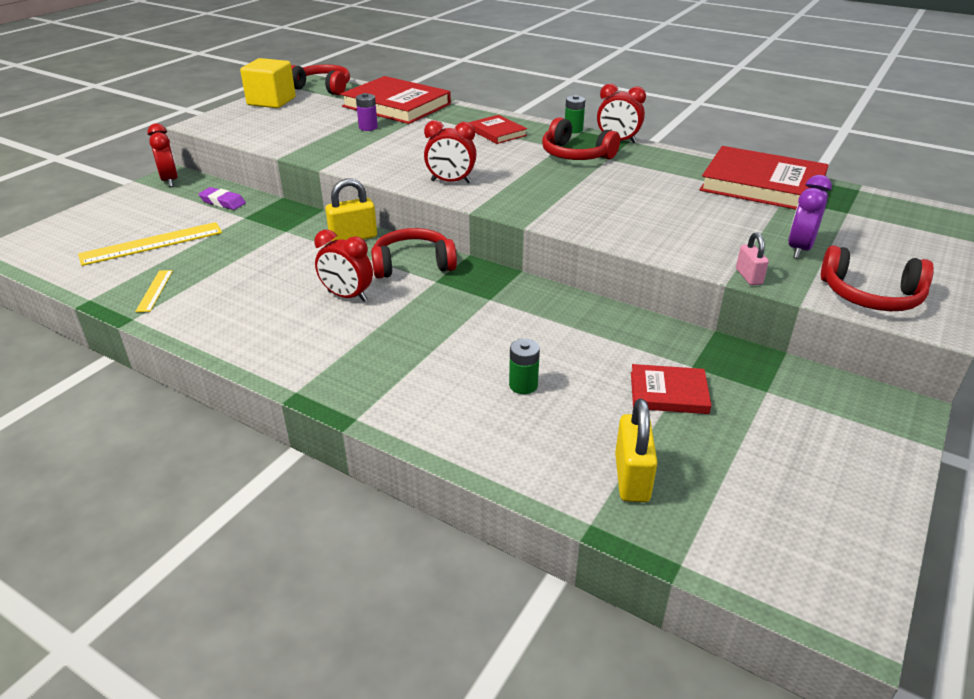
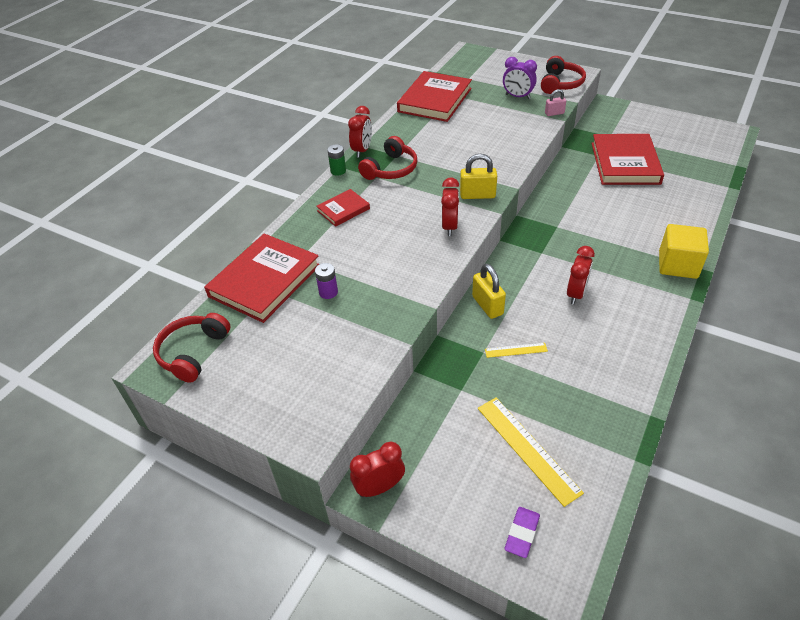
camera: 90 degrees left, 10 degrees up
(155, 290) = (606, 415): yellow ruler -> yellow ruler (516, 350)
(223, 202) = (430, 417): purple eraser -> purple eraser (522, 534)
(271, 101) = (235, 391): yellow cube -> yellow cube (678, 265)
(413, 264) = (522, 266): red headphones -> none
(523, 385) = (641, 209): green battery -> none
(632, 478) = (693, 175): yellow padlock -> yellow padlock (477, 195)
(668, 393) = (625, 163): red book -> red book, size x1.94

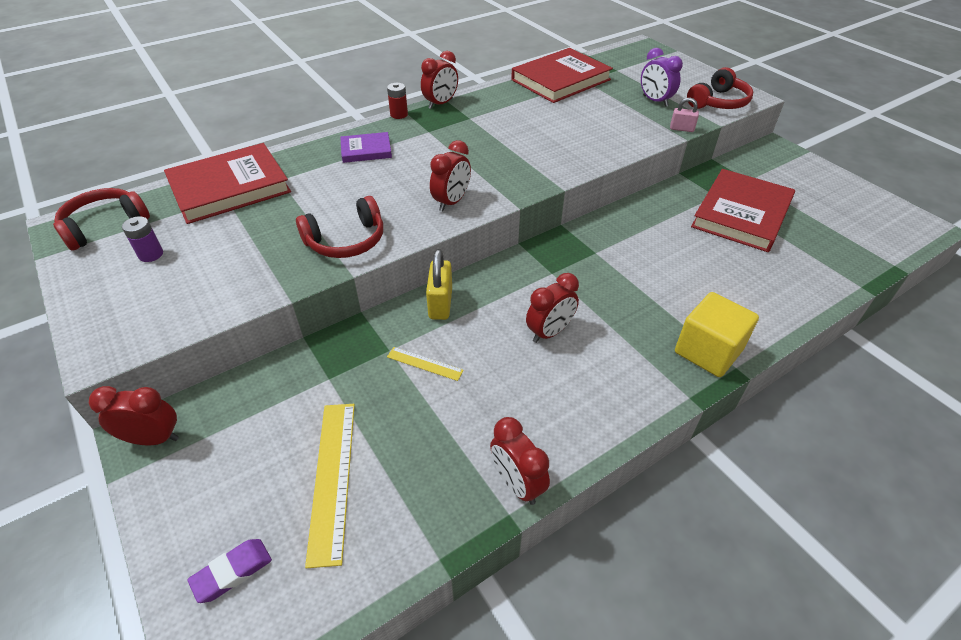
camera: 25 degrees right, 0 degrees up
(328, 292) = (271, 219): purple battery -> purple battery (151, 254)
(338, 171) = (399, 114): green battery -> red battery
(343, 210) = (366, 150): red book -> purple book
(391, 169) = (450, 129): red headphones -> red headphones (346, 241)
(477, 195) = (512, 182): yellow padlock -> none
(639, 395) = (517, 483): none -> red clock

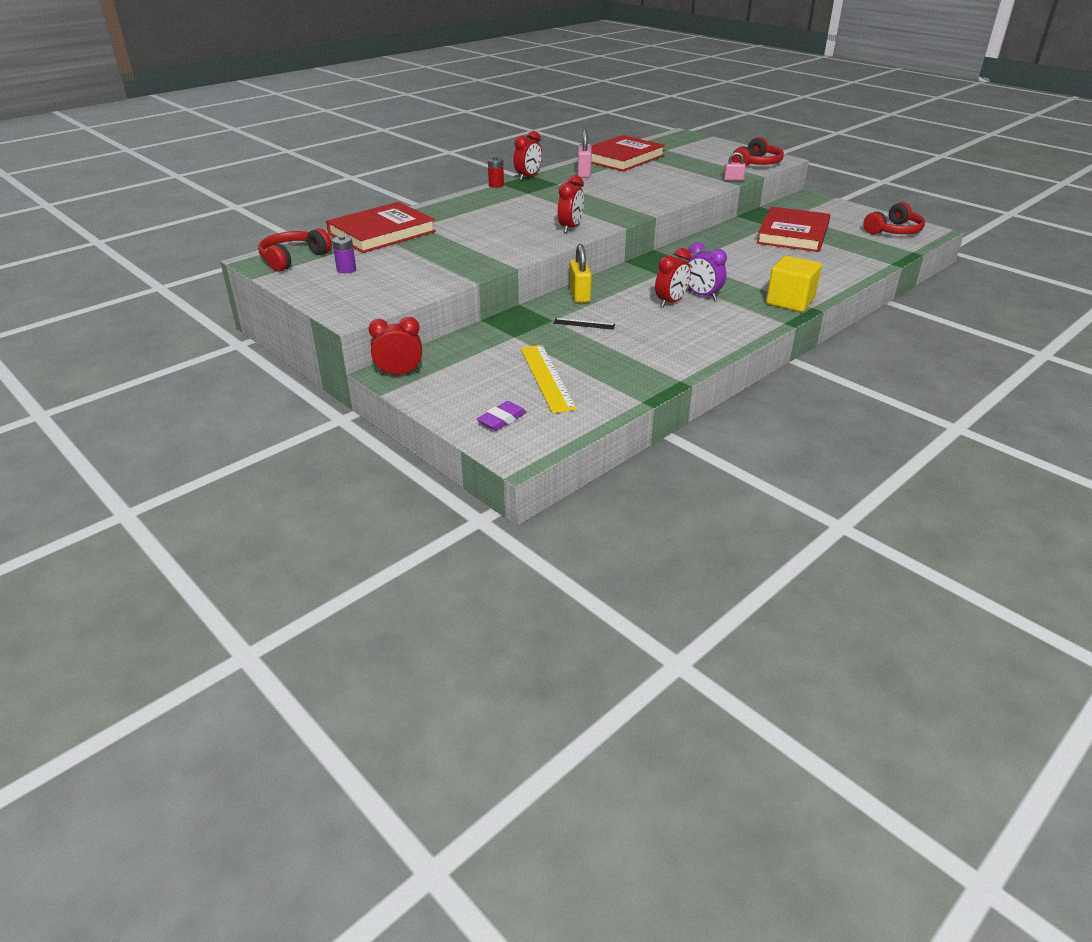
camera: 10 degrees left, 10 degrees down
(346, 241) = (499, 252): red headphones -> red headphones (893, 231)
(366, 150) = (482, 206): purple book -> none
(425, 363) = (584, 324): yellow ruler -> black ruler
(507, 103) = (584, 173): none -> pink padlock
(517, 483) = (679, 368): red clock -> none
(655, 101) = (706, 165): purple clock -> purple clock (702, 295)

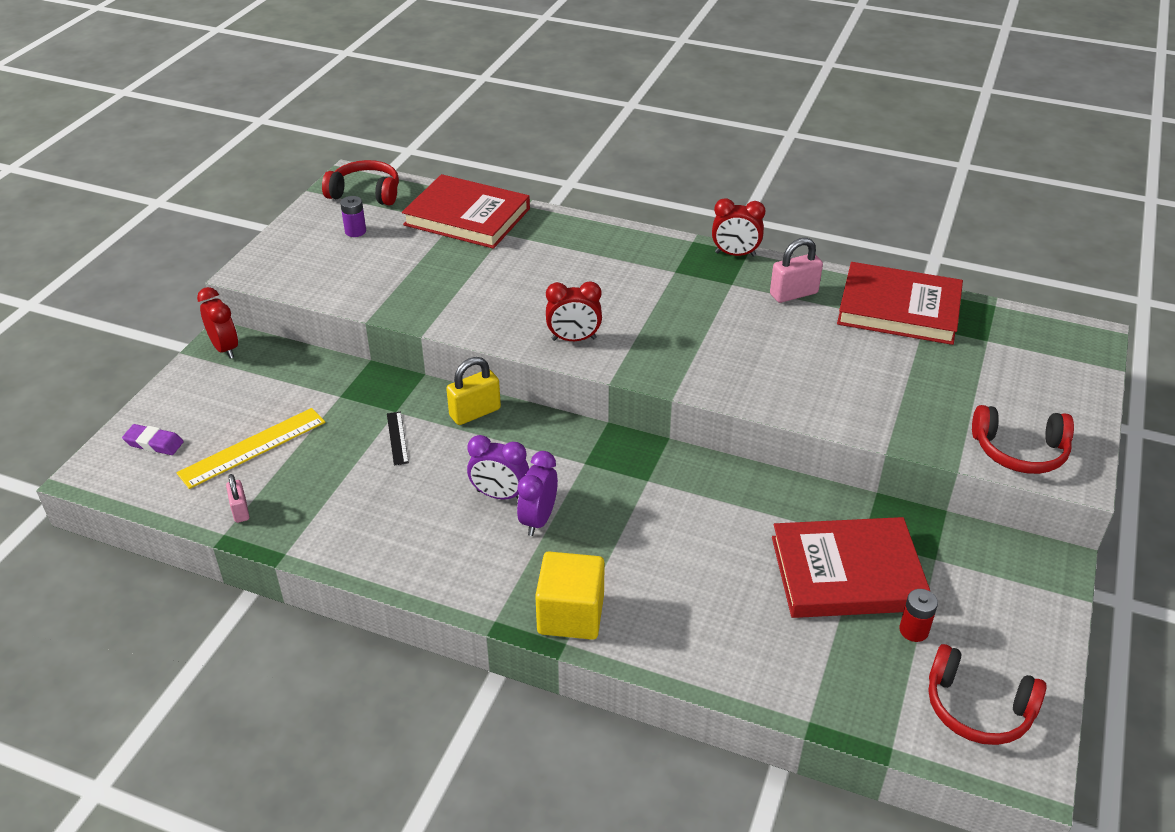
camera: 65 degrees right, 5 degrees up
(496, 185) = (682, 240): red battery -> red battery (913, 630)
(670, 302) = (499, 495): red clock -> purple clock
(733, 179) = (905, 441): pink padlock -> pink padlock (240, 511)

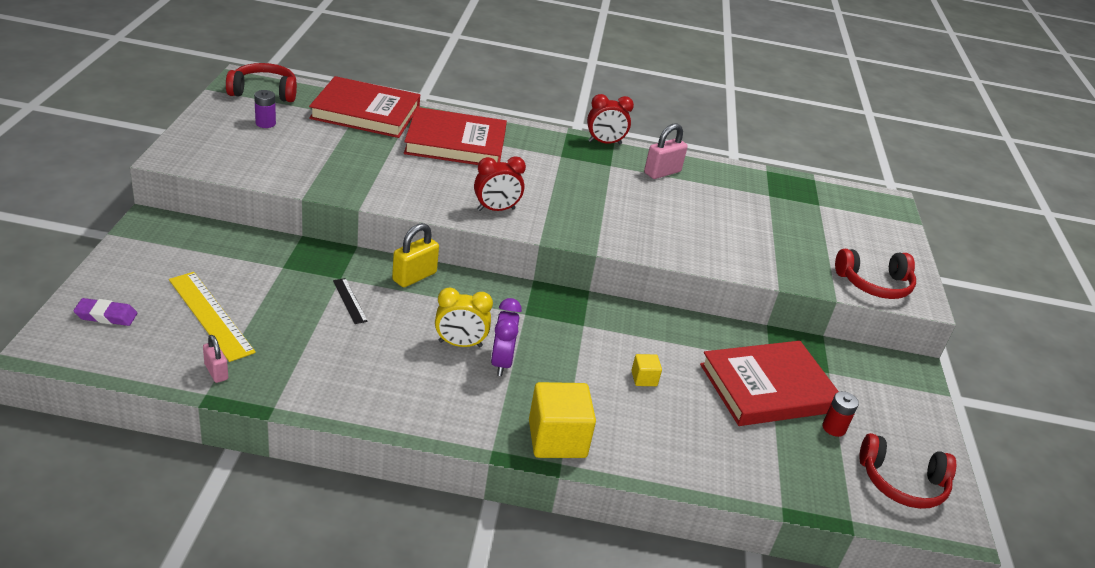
camera: 20 degrees left, 5 degrees down
(225, 348) = (154, 229): red clock -> none
(253, 447) = (211, 315): yellow ruler -> yellow ruler turned 75 degrees counterclockwise
(499, 495) = (460, 344): purple clock -> yellow clock
(697, 550) = (644, 378): none -> yellow cube
(899, 309) = (746, 182): red book -> red book (456, 143)

